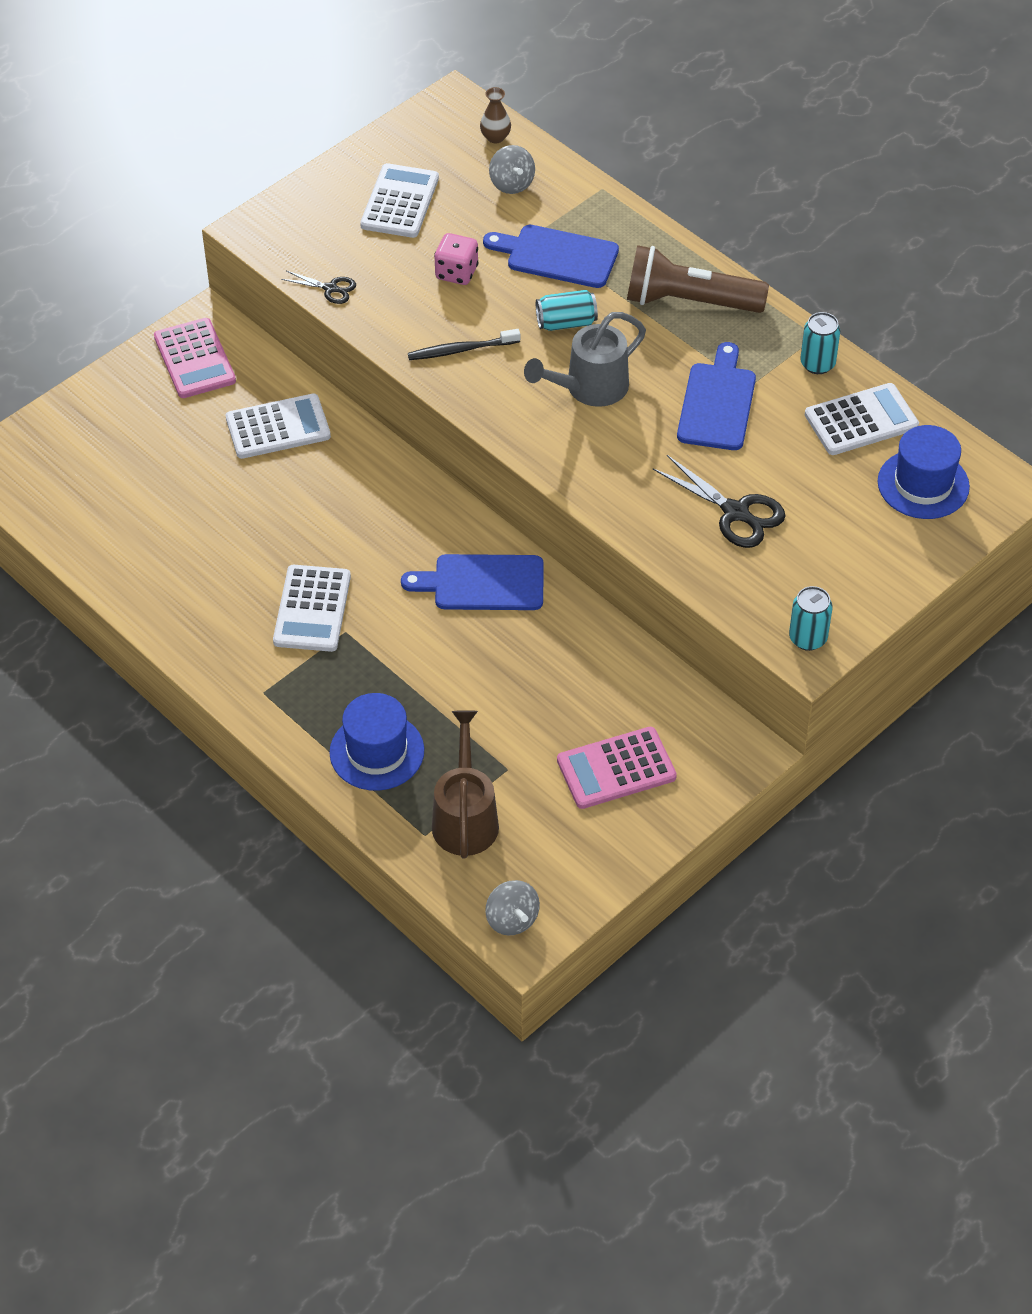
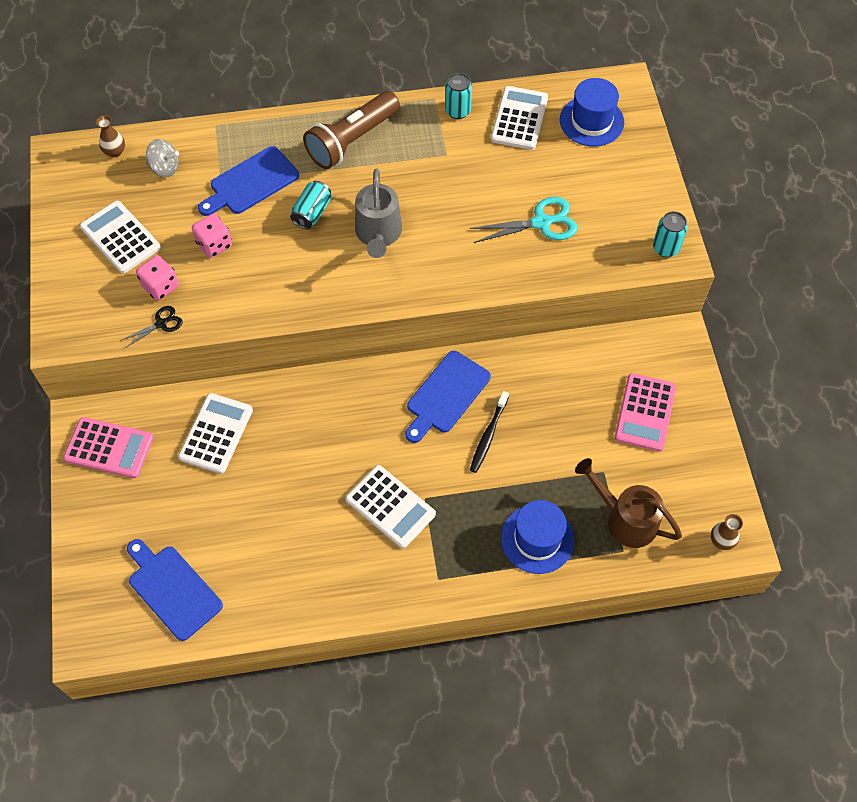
camera: 55 degrees left, 10 degrees up
(372, 263) = (160, 286): none -> pink dice
(461, 350) = (284, 283): black toothbrush -> black toothbrush (488, 435)
(512, 919) = (721, 540): grey spinning top -> brown vase
(717, 402) = (446, 177): blue cutting board -> blue cutting board (172, 589)
(735, 512) = (541, 223): black scissors -> turquoise scissors

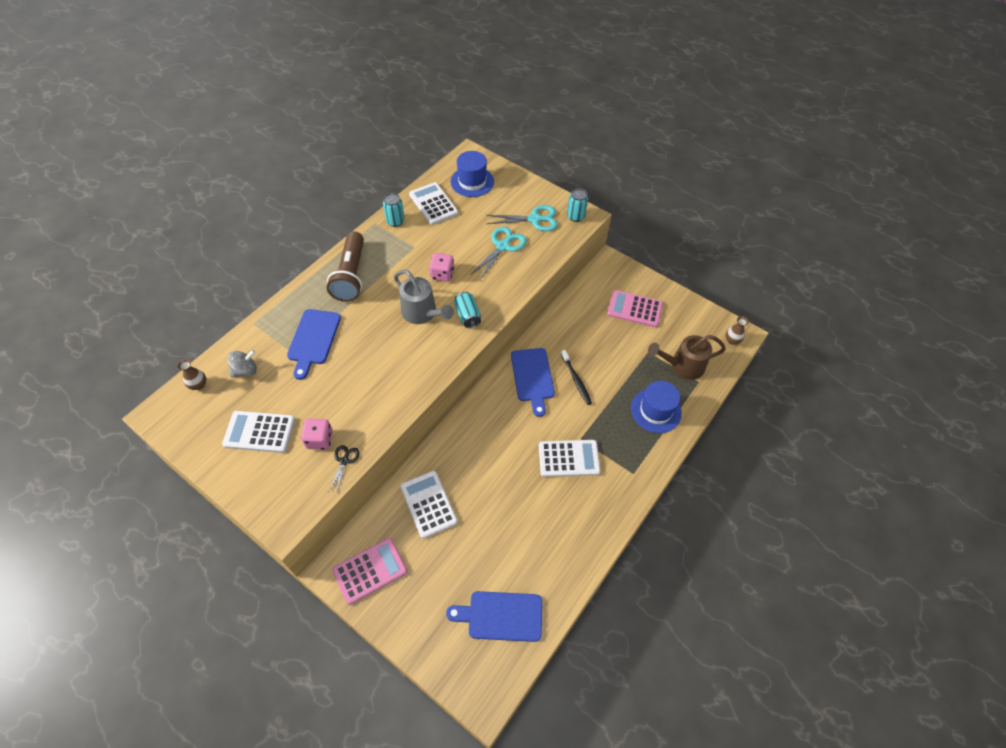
camera: 45 degrees left, 5 degrees down
(214, 244) = (328, 390): pink dice -> pink dice (442, 274)
(312, 213) = (370, 329): turquoise can -> turquoise can (467, 316)
(613, 217) = (534, 219): none -> turquoise scissors
(645, 412) = (634, 309): pink calculator -> pink calculator turned 135 degrees clockwise

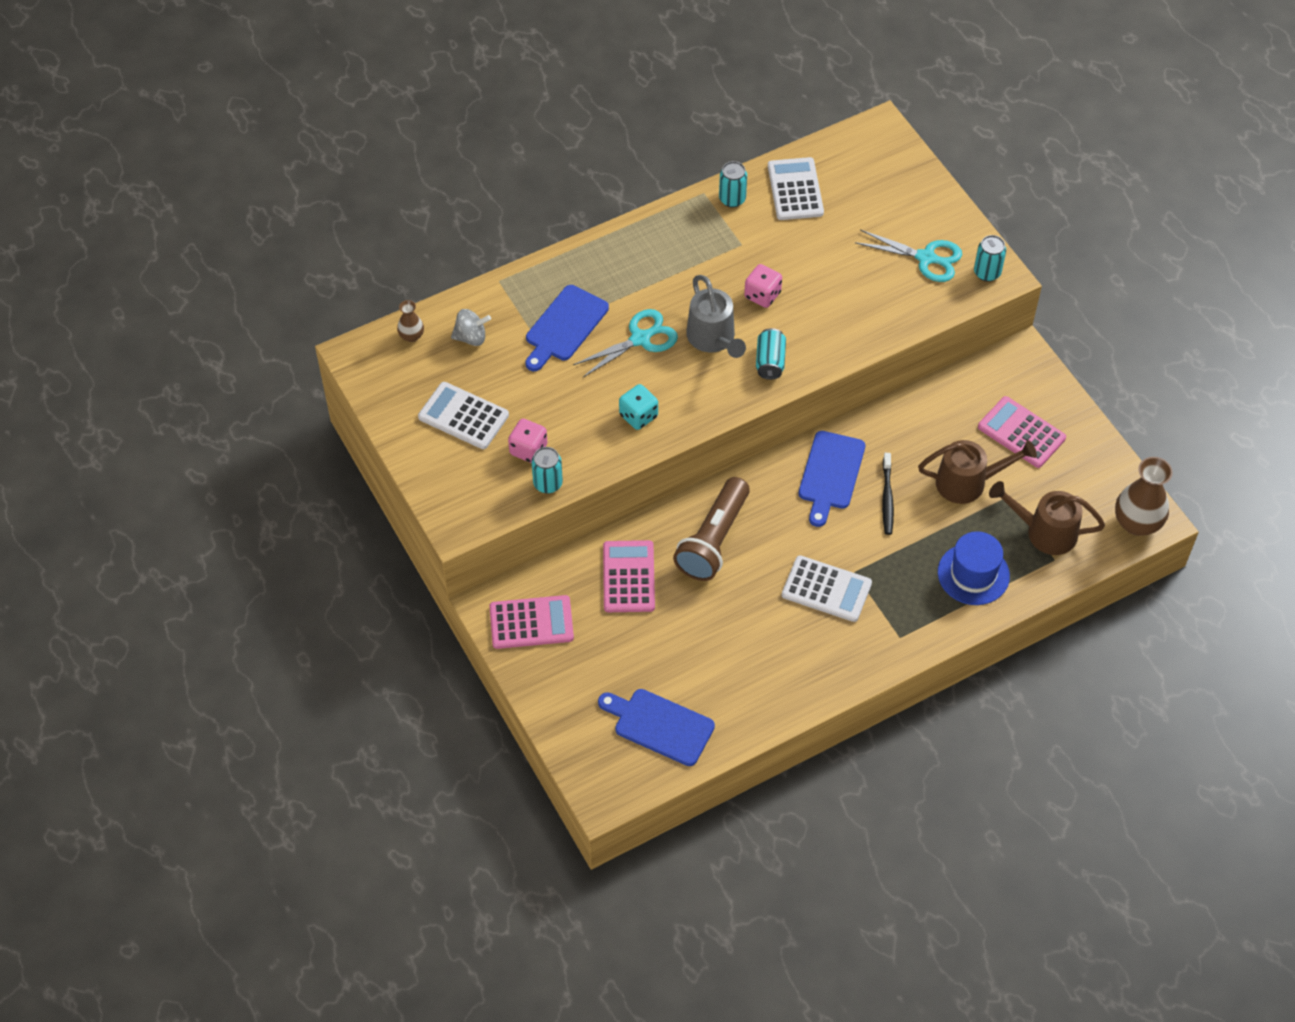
camera: 25 degrees right, 0 degrees up
(344, 461) = (548, 483): black scissors -> turquoise can
(351, 275) = (643, 257): brown flashlight -> brown flashlight (713, 540)
(392, 385) = (638, 416): none -> turquoise dice
(428, 504) = (628, 577): white calculator -> pink calculator
(472, 181) = (865, 172): blue hat -> none
(503, 246) = (862, 283): turquoise scissors -> turquoise scissors (640, 339)
(620, 351) = (969, 482): none -> brown watering can
(732, 340) = (1137, 523): brown vase -> brown vase, size x1.95

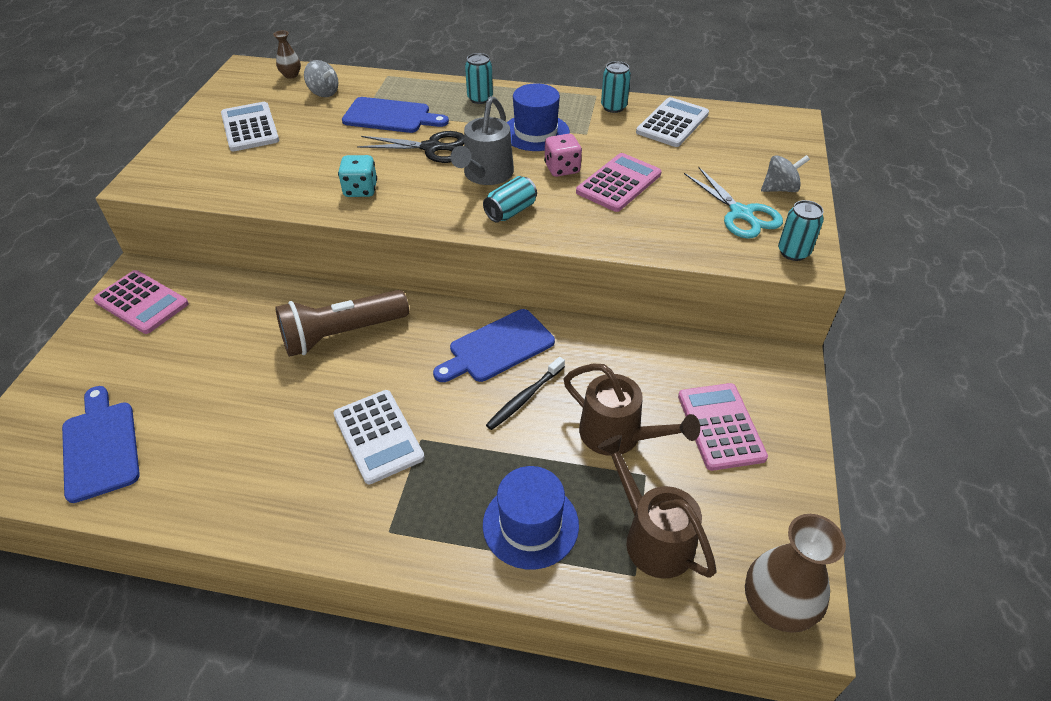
camera: 40 degrees right, 10 degrees down
(528, 449) = (257, 167): pink dice -> none
(548, 483) = (235, 193): turquoise can -> turquoise can (480, 98)
(564, 327) = (391, 116): blue cutting board -> blue cutting board turned 150 degrees counterclockwise
(628, 577) = (247, 318): pink calculator -> pink calculator (618, 183)
(640, 339) = (431, 148): turquoise scissors -> black scissors
(701, 269) = (535, 132): none -> blue hat
(931, 215) = (780, 189): none -> grey spinning top

